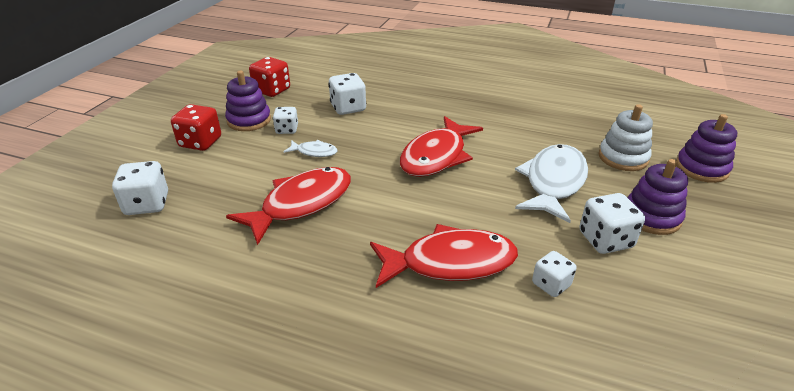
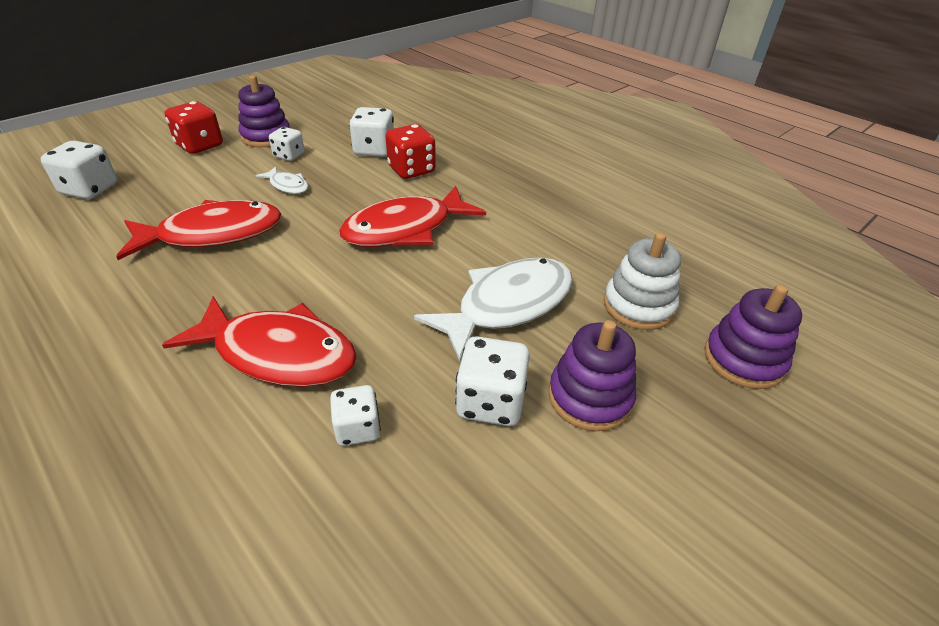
camera: 25 degrees right, 5 degrees up
(272, 90) = (322, 113): red dice -> red dice (411, 170)

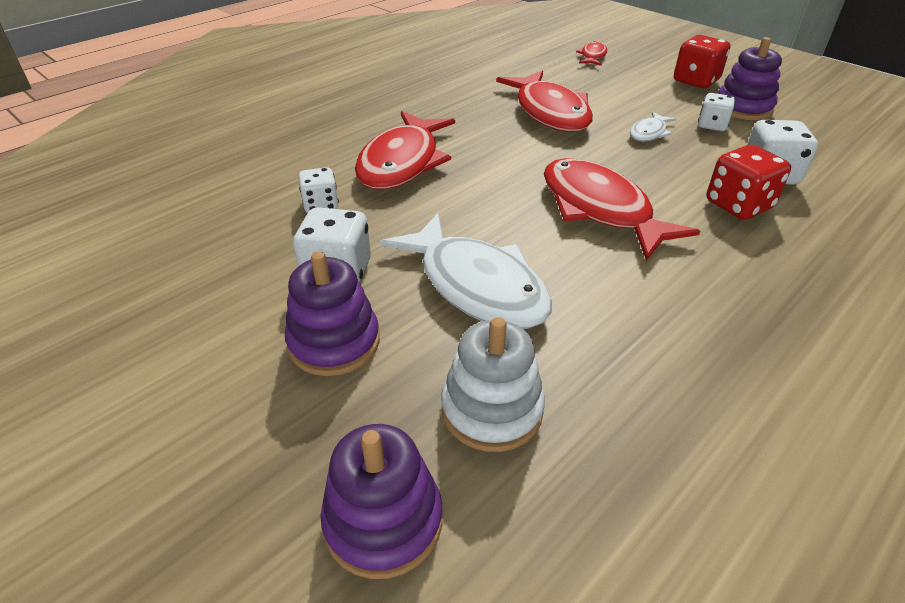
camera: 90 degrees right, 0 degrees up
(90, 189) = (592, 56): white dice -> red fish

